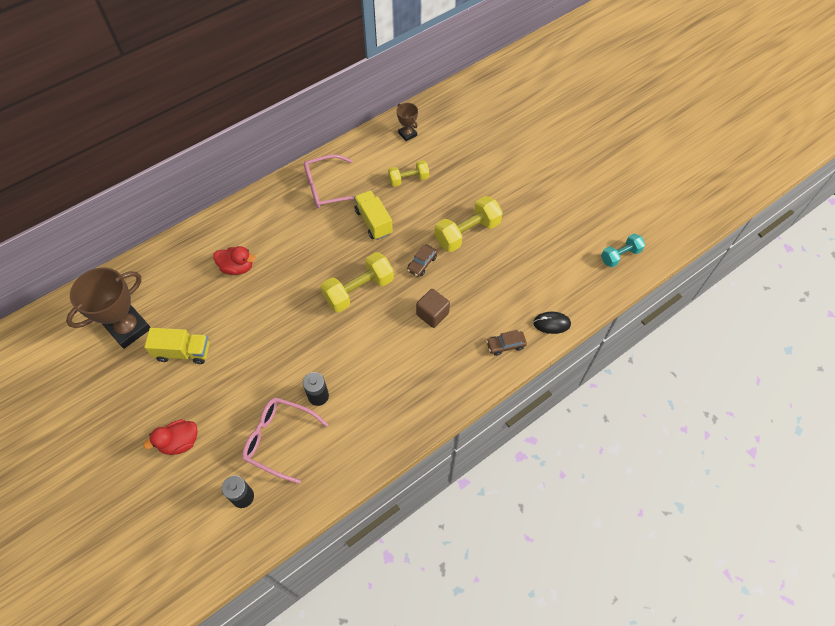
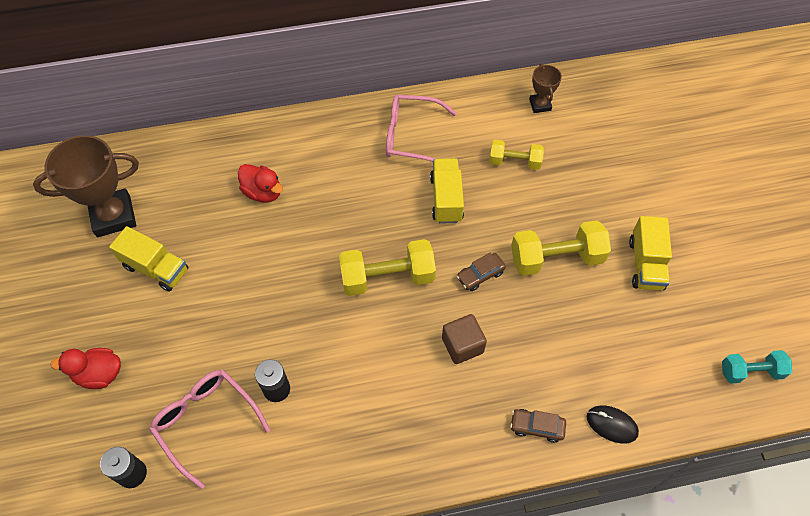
camera: 25 degrees right, 0 degrees up
(526, 214) = (645, 264): none -> yellow truck

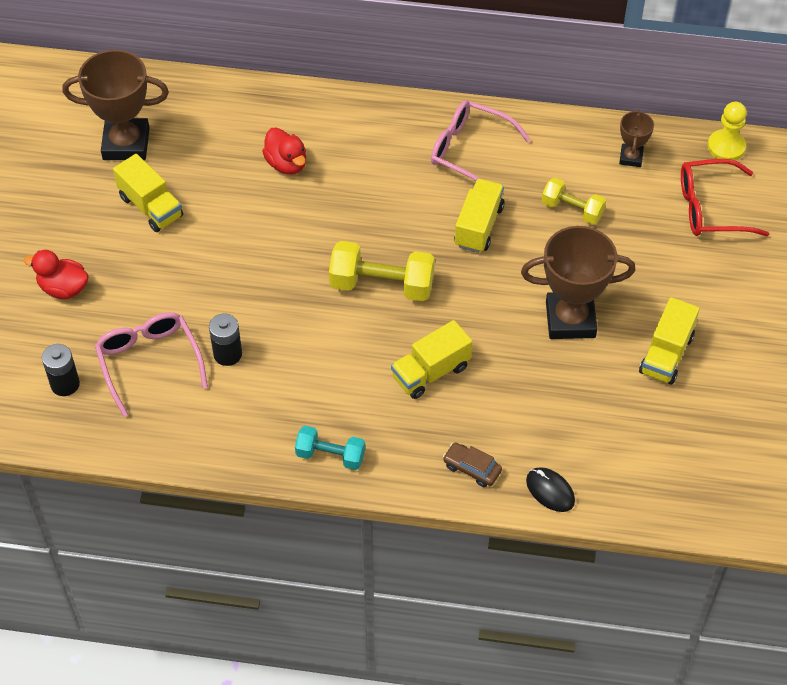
camera: 20 degrees right, 5 degrees down
(462, 345) = (430, 372): brown cube -> yellow truck
(480, 275) = (480, 311): brown car -> none
(556, 258) = (570, 319): yellow dumbbell -> brown trophy
(607, 75) = (726, 147): none -> yellow pawn
(619, 128) = (710, 208): none -> red glasses
(750, 371) = (725, 490): turquoise dumbbell -> turquoise dumbbell (330, 455)

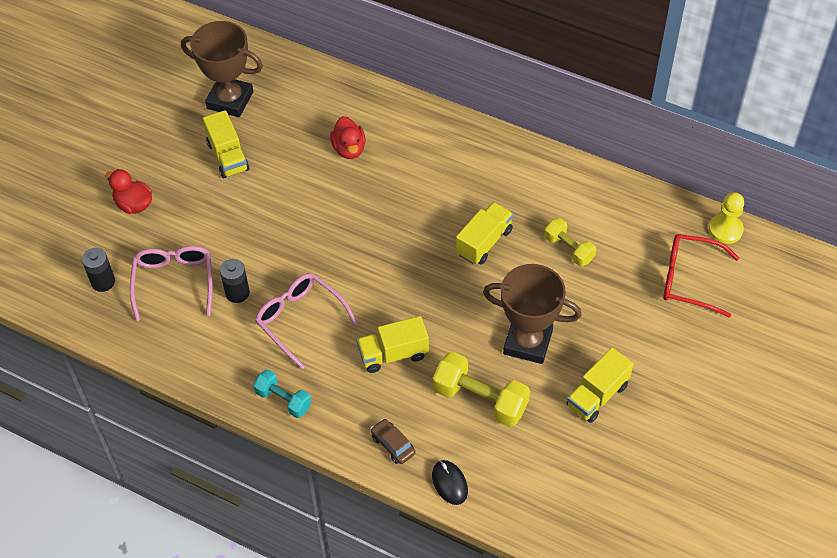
camera: 20 degrees right, 0 degrees up
(382, 285) = (384, 270): yellow dumbbell -> yellow dumbbell (480, 399)
(469, 151) = (503, 177): pink glasses -> pink glasses (300, 320)
(631, 157) = (638, 217): brown trophy -> none

